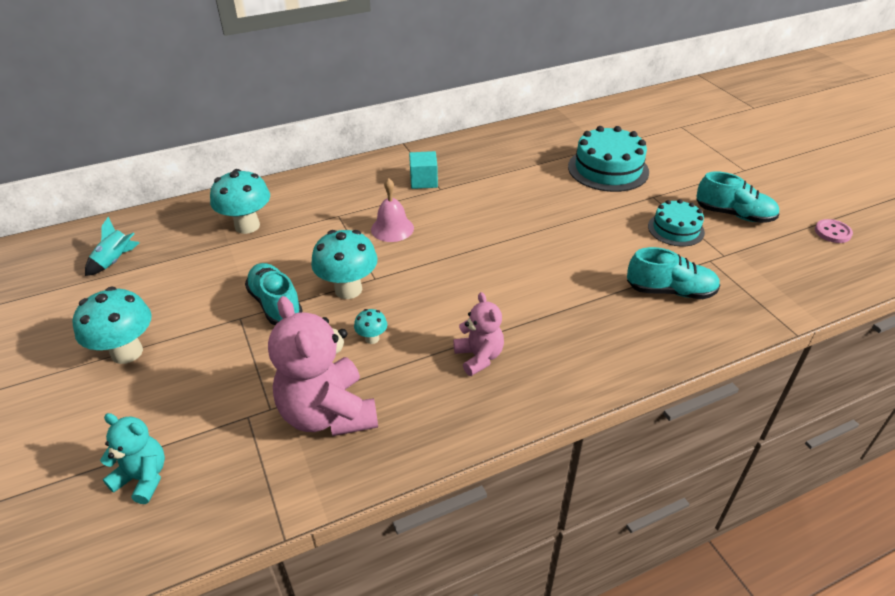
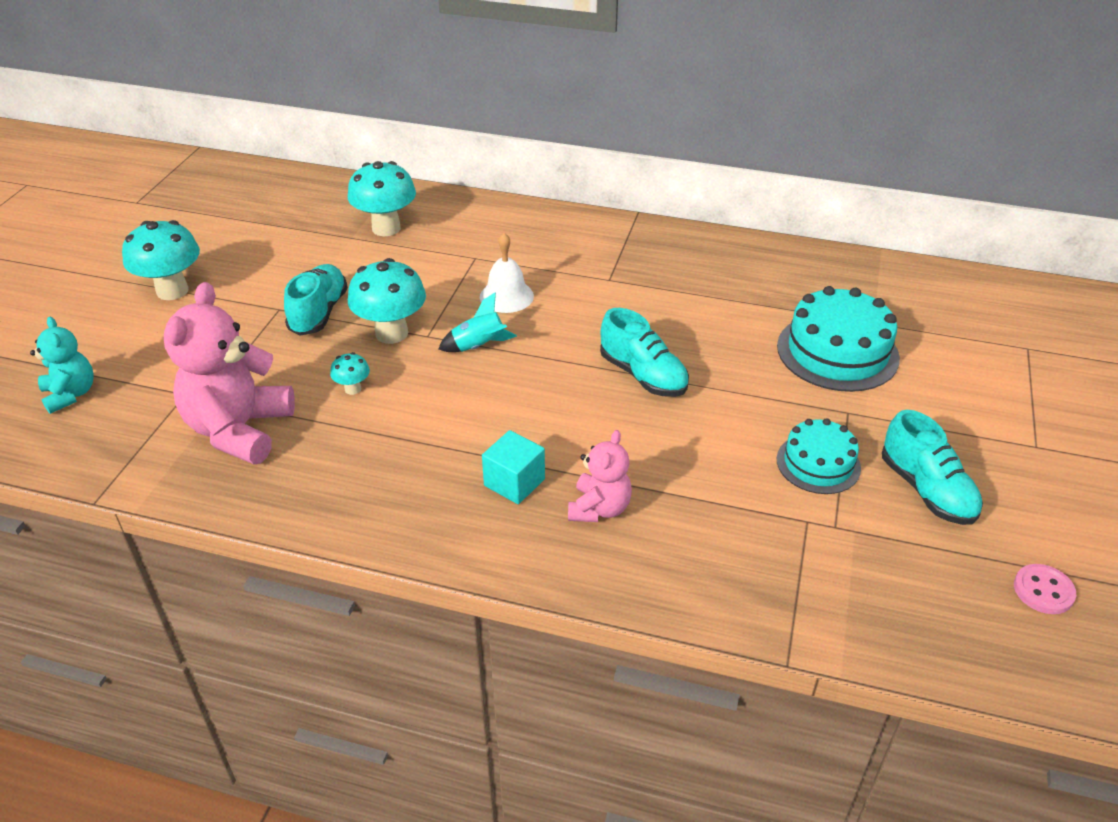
camera: 40 degrees right, 0 degrees up
(115, 261) = (253, 209): turquoise rocket -> turquoise rocket (479, 346)
(392, 228) = (506, 296): pink bell -> white bell
(423, 181) = (603, 263): turquoise cube -> turquoise cube (514, 482)
(479, 357) = (417, 463): pink teddy bear -> pink teddy bear (599, 508)
(670, 291) = (704, 523): turquoise shoe -> turquoise shoe (643, 375)

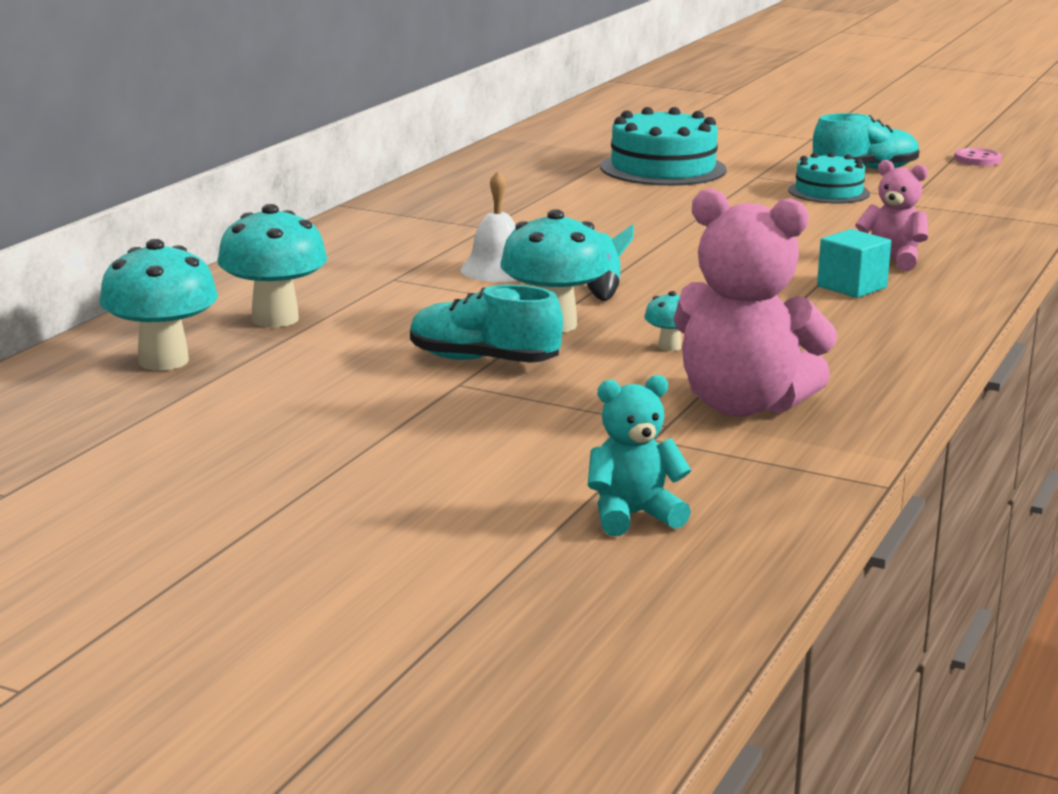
camera: 80 degrees left, 20 degrees down
(172, 291) = (363, 454): turquoise mushroom -> turquoise mushroom (163, 361)
(643, 375) = (681, 230): turquoise shoe -> none

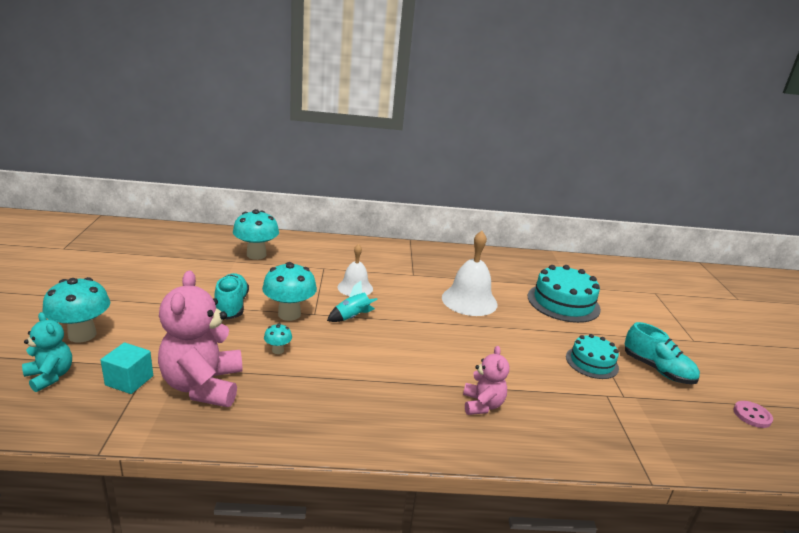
camera: 60 degrees right, 5 degrees up
(163, 361) = (198, 245): turquoise mushroom -> turquoise mushroom (82, 335)
(610, 213) = (469, 300): none -> white bell
(851, 287) = (419, 396): turquoise cube -> turquoise cube (129, 380)

